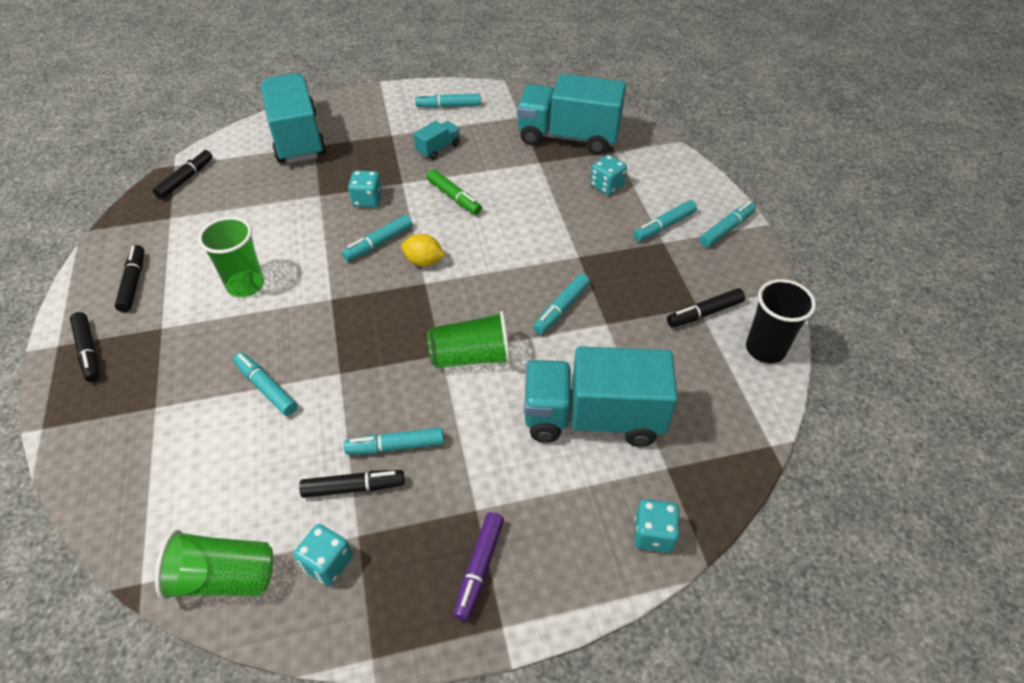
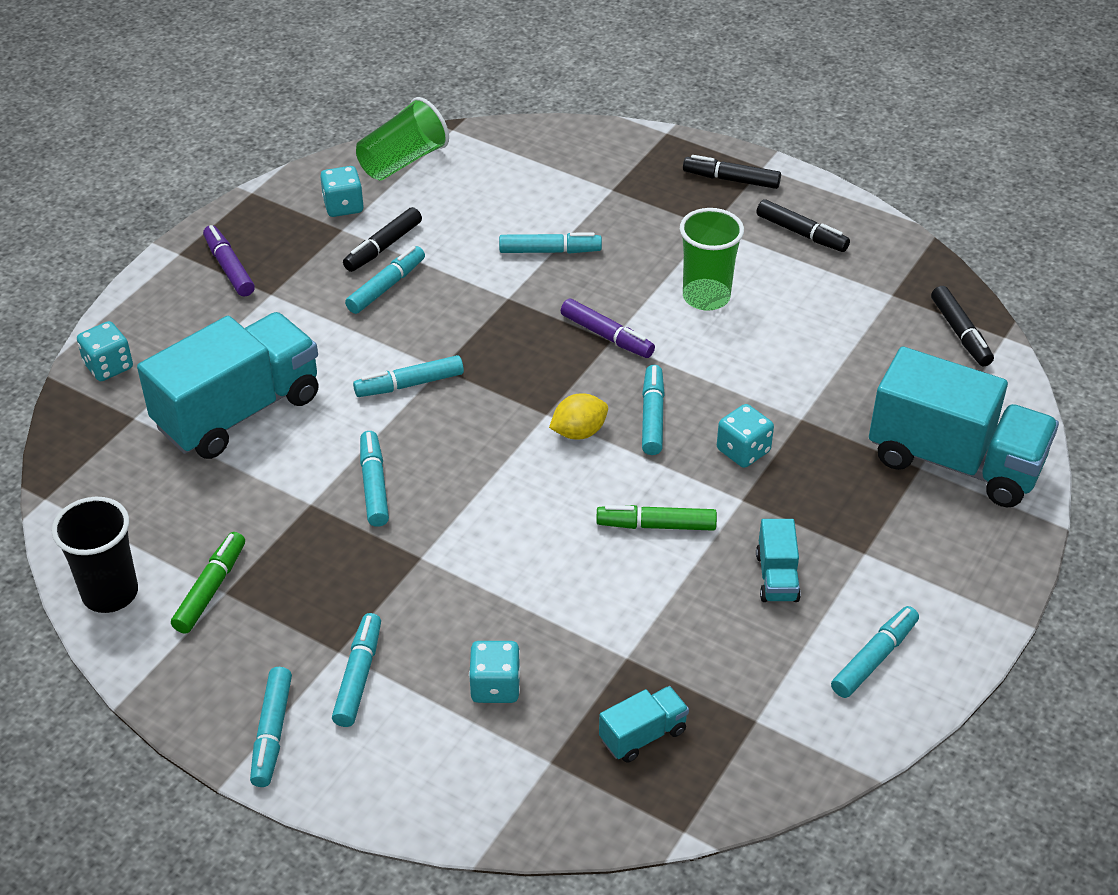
camera: 135 degrees right, 5 degrees down
(329, 302) = (607, 336): none -> purple marker
(471, 356) = (409, 384): green cup -> turquoise marker
(568, 137) = (643, 735): turquoise truck -> turquoise truck, size x0.44
(704, 313) = (211, 589): black marker -> green marker

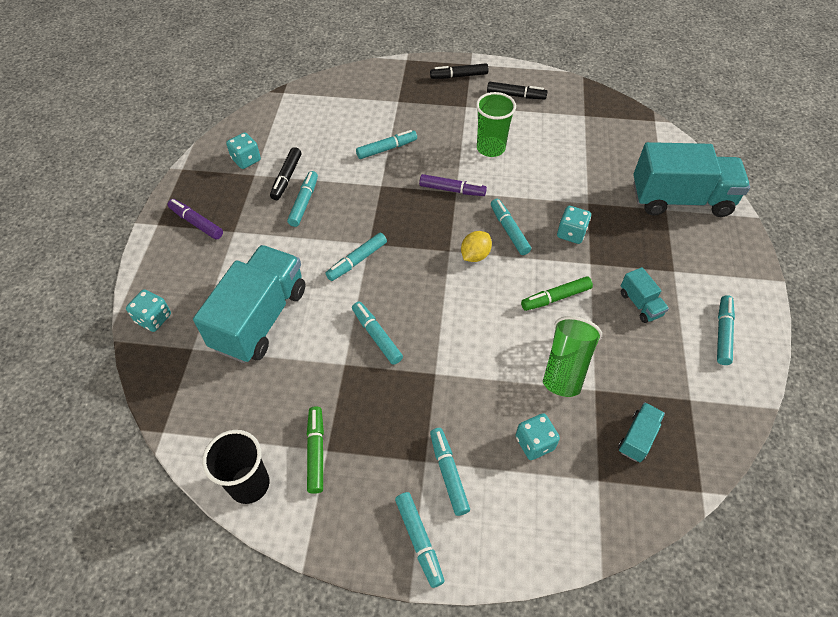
camera: 25 degrees left, 10 degrees up
(403, 161) = (265, 120): green cup -> green cup (566, 367)
(960, 333) = (633, 126): black marker -> none

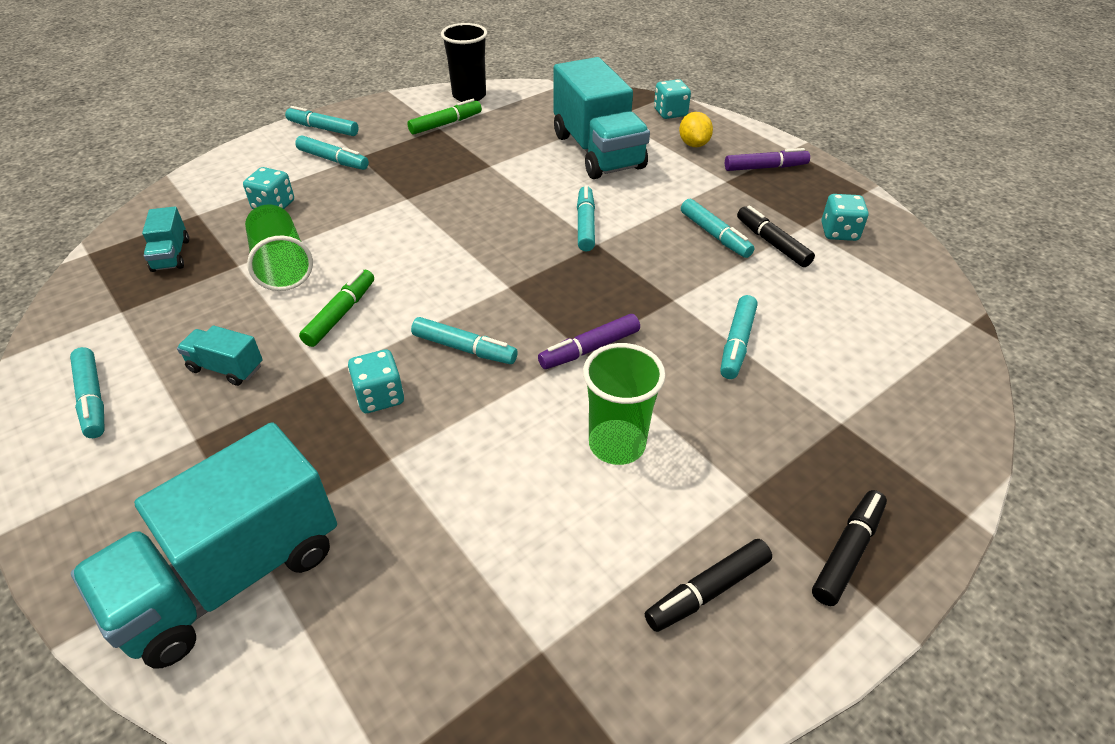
camera: 135 degrees right, 10 degrees down
(316, 452) = (446, 124): green marker -> green marker turned 75 degrees counterclockwise
(376, 336) = (488, 191): turquoise marker -> none
(475, 255) = (475, 299): yellow lemon -> yellow lemon (693, 144)

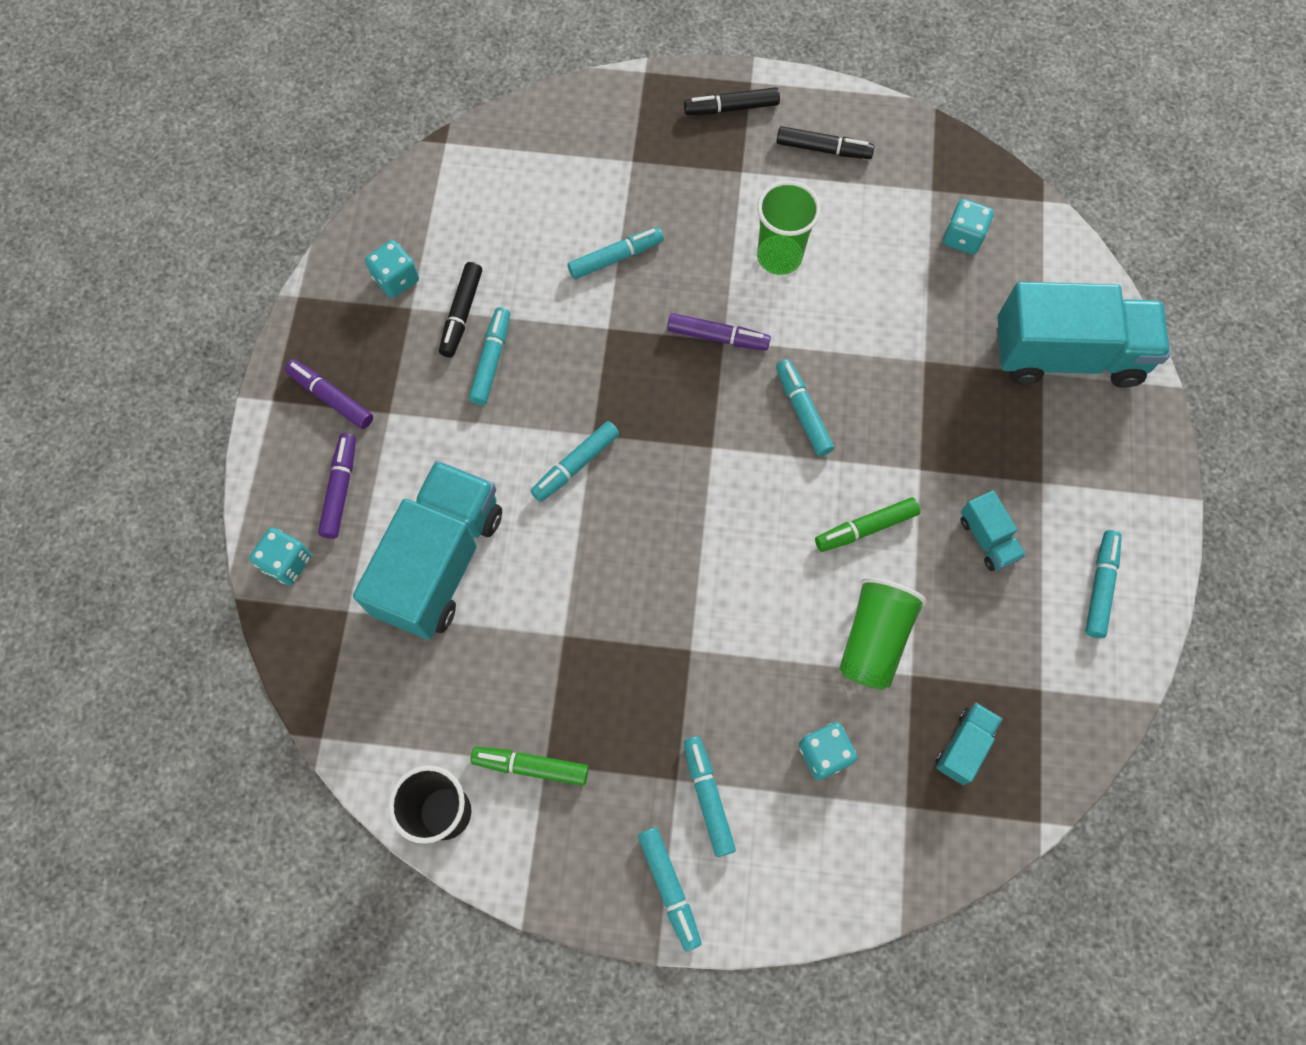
camera: 135 degrees left, 25 degrees up
(380, 396) = (895, 417): turquoise dice -> turquoise dice (963, 237)
(693, 144) = (340, 489): yellow lemon -> purple marker

